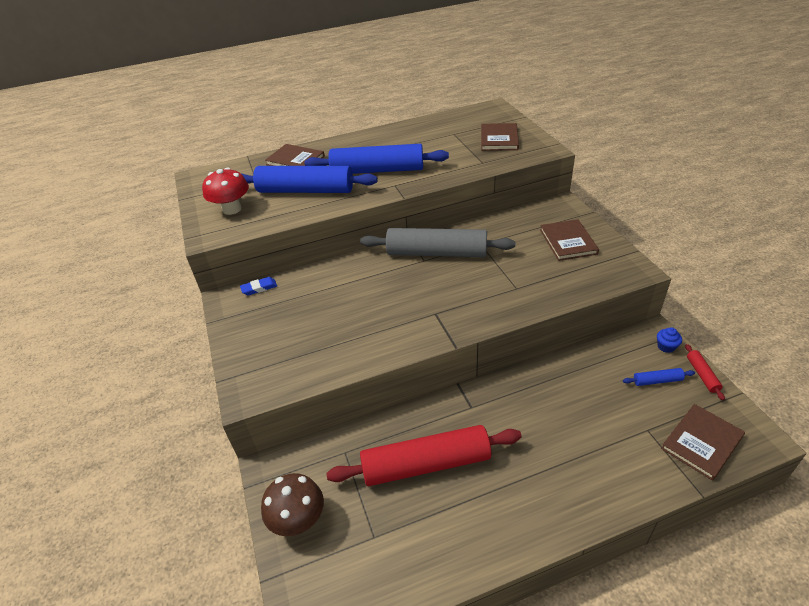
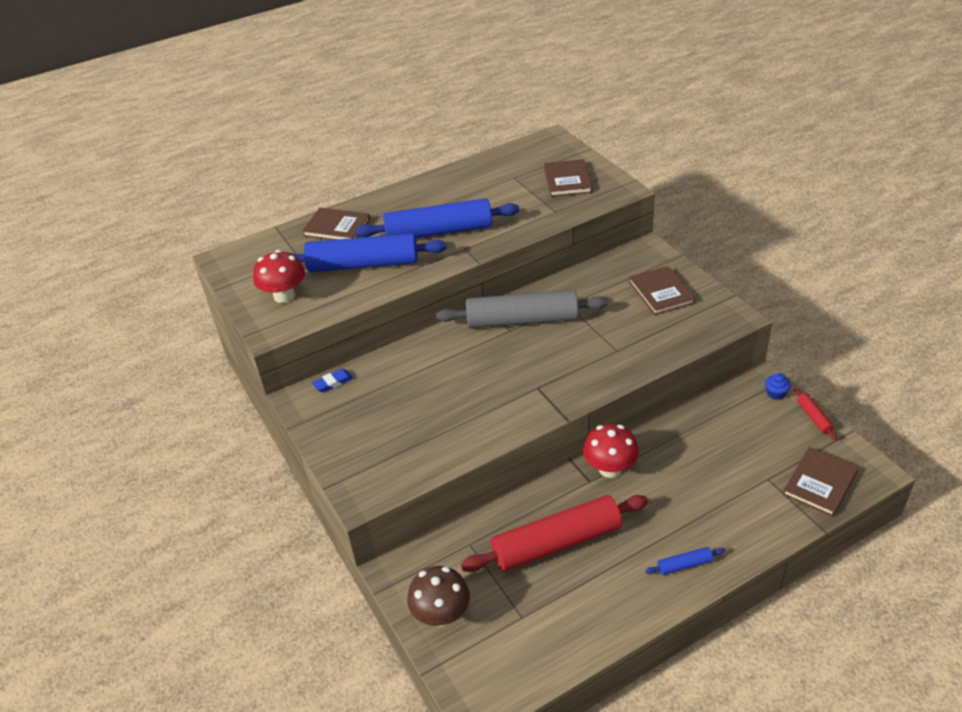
camera: 10 degrees left, 0 degrees up
(493, 397) = (610, 468): none -> red mushroom
(657, 381) = (771, 429): blue rolling pin -> blue rolling pin (684, 565)

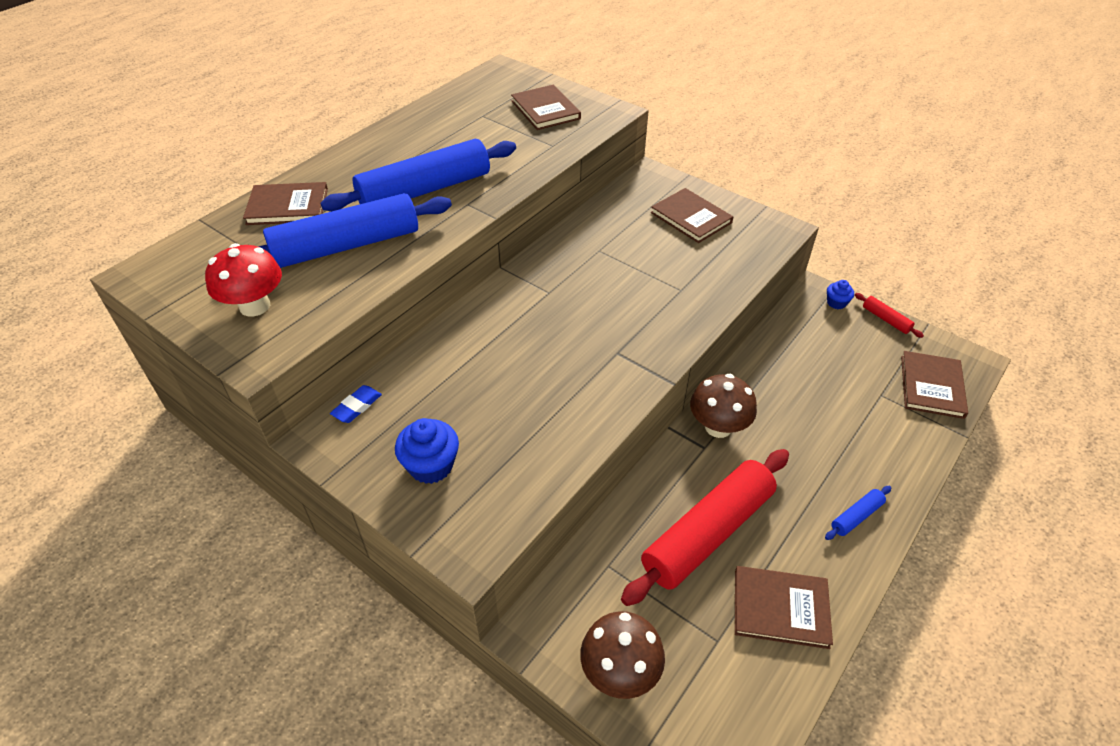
camera: 25 degrees left, 5 degrees up
(363, 435) = (431, 465): none -> blue cupcake
(522, 320) = (556, 278): grey rolling pin -> none
(582, 610) = (780, 608): none -> brown book
(610, 468) = (718, 427): red mushroom -> brown mushroom

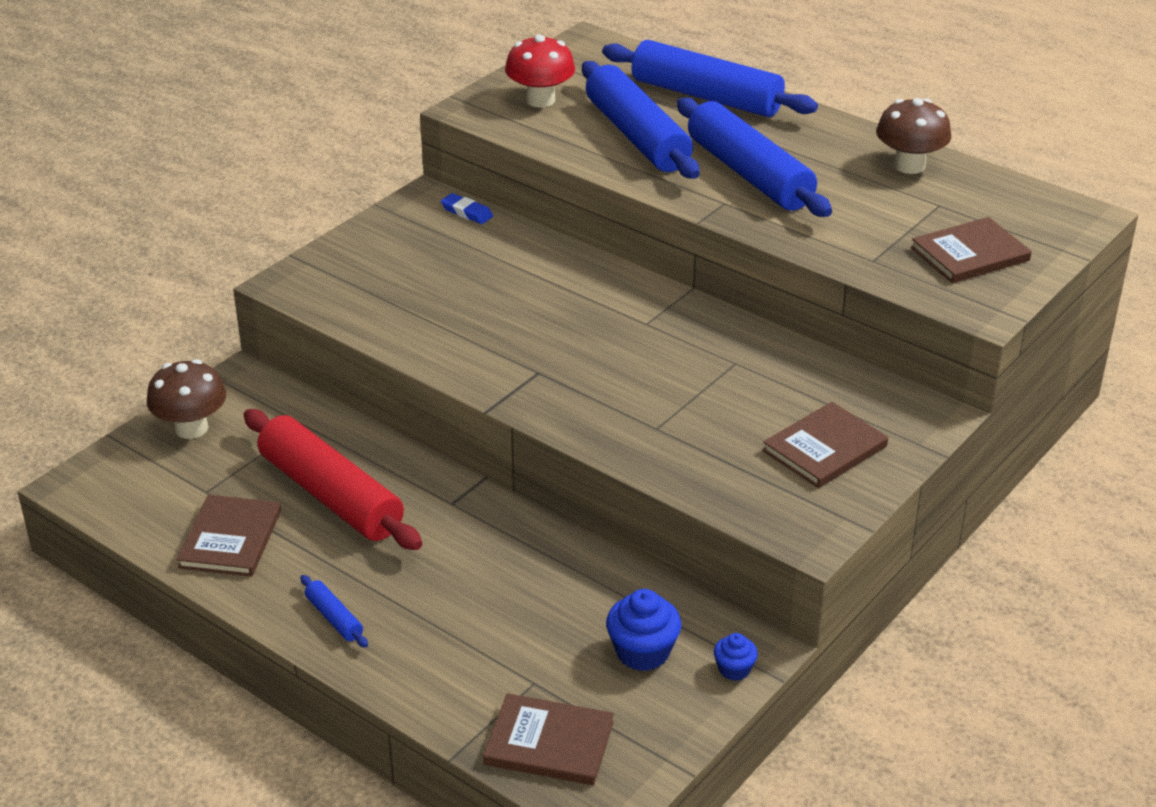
camera: 90 degrees right, 10 degrees down
(287, 206) = (706, 97): brown book -> blue rolling pin
(431, 465) = (386, 258): blue cupcake -> blue cupcake (642, 652)
(718, 427) = (483, 517): brown mushroom -> brown mushroom (909, 165)
(886, 319) = (698, 722): red rolling pin -> none

